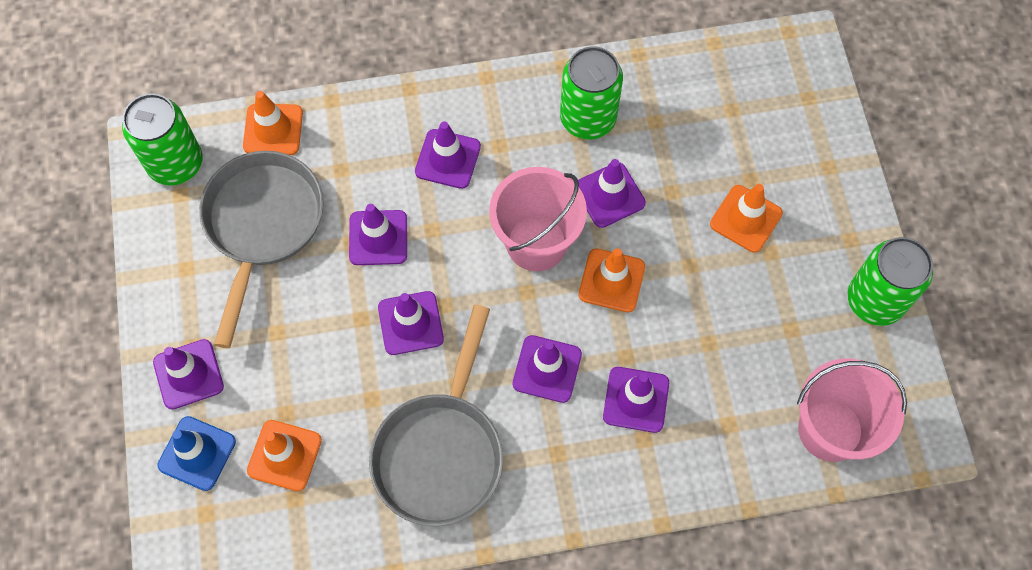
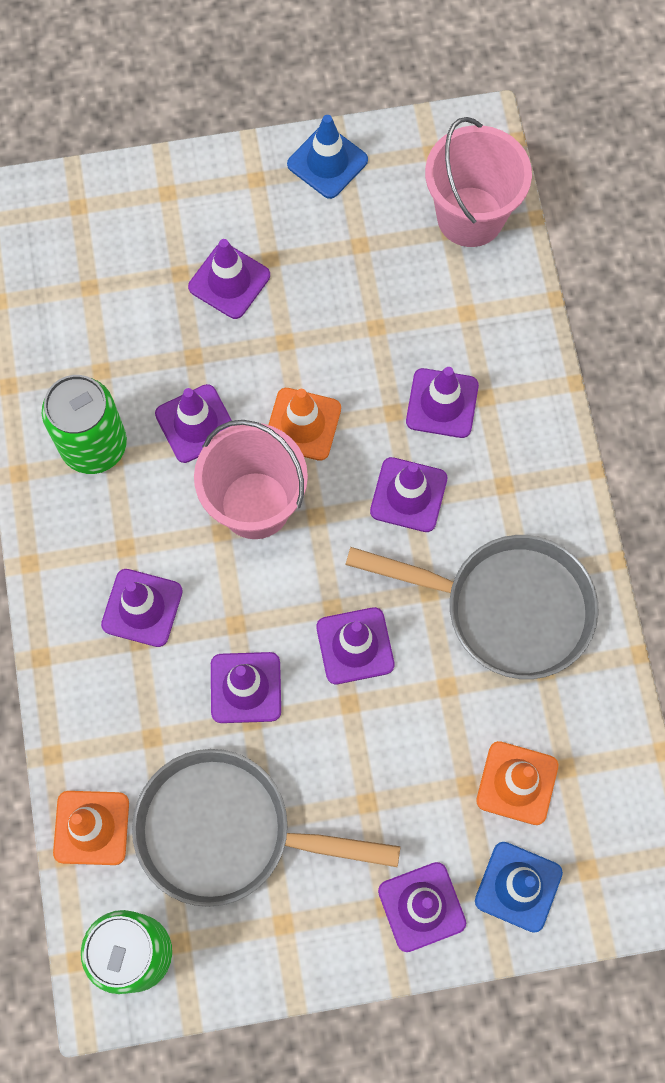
camera: 90 degrees left, 5 degrees up
(746, 219) = (229, 281): orange traffic cone -> purple traffic cone
(875, 300) = (327, 162): green can -> blue traffic cone

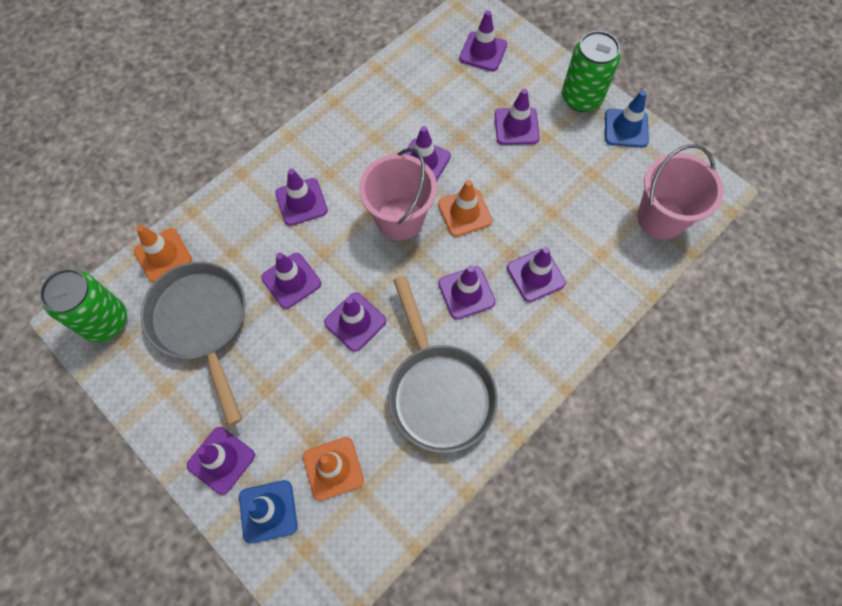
camera: 55 degrees right, 5 degrees down
(87, 241) = (483, 52): none -> purple traffic cone
(94, 445) = (374, 124): green can -> green can (581, 98)

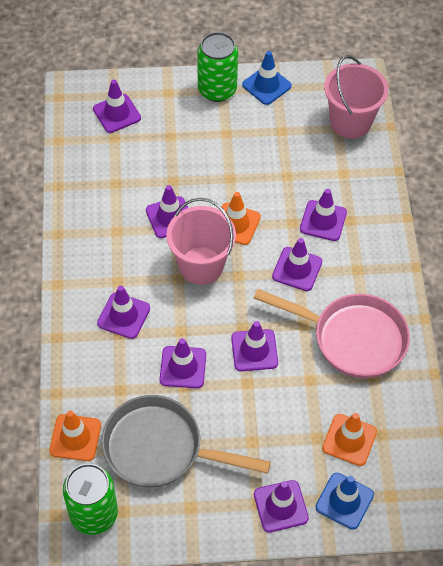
camera: 50 degrees left, 10 degrees down
(438, 391) = (352, 338): grey pan -> pink pan
(516, 126) = (199, 143): purple traffic cone -> none

